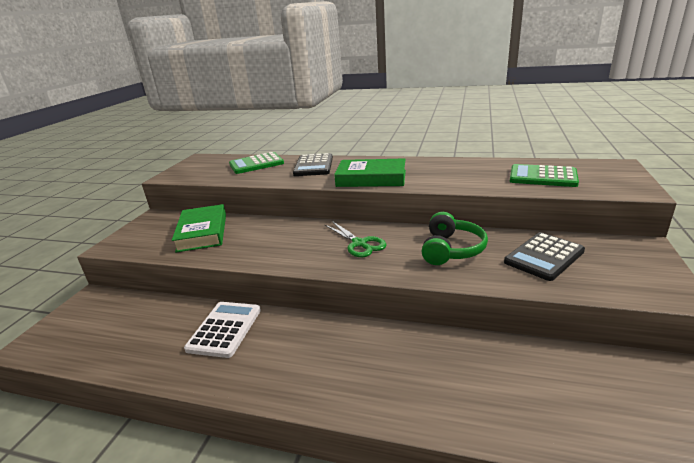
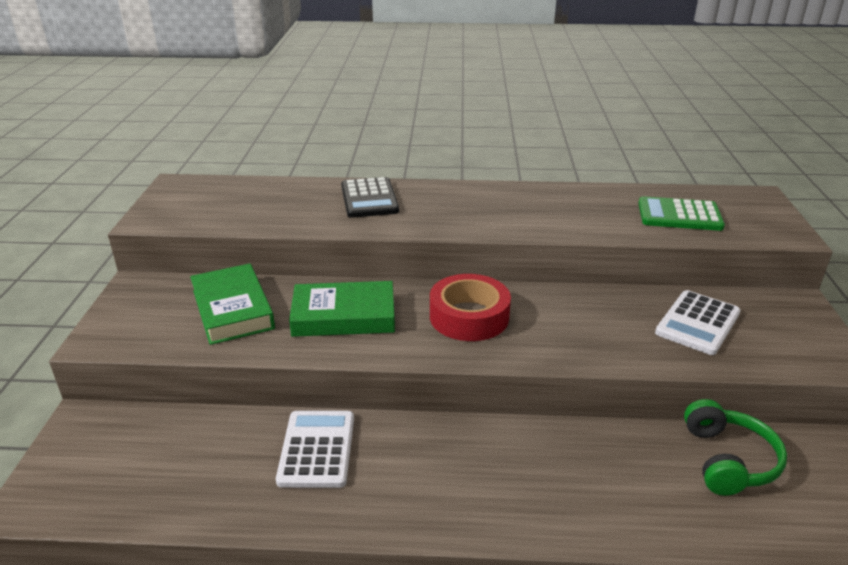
camera: 15 degrees left, 5 degrees up
(256, 164) = (278, 195): green calculator -> none
(359, 244) = (469, 316): green scissors -> red tape
(371, 178) = (463, 220): green book -> green book (344, 316)
(451, 249) = (588, 319): green headphones -> green headphones (728, 460)
(544, 257) = (697, 323): black calculator -> white calculator

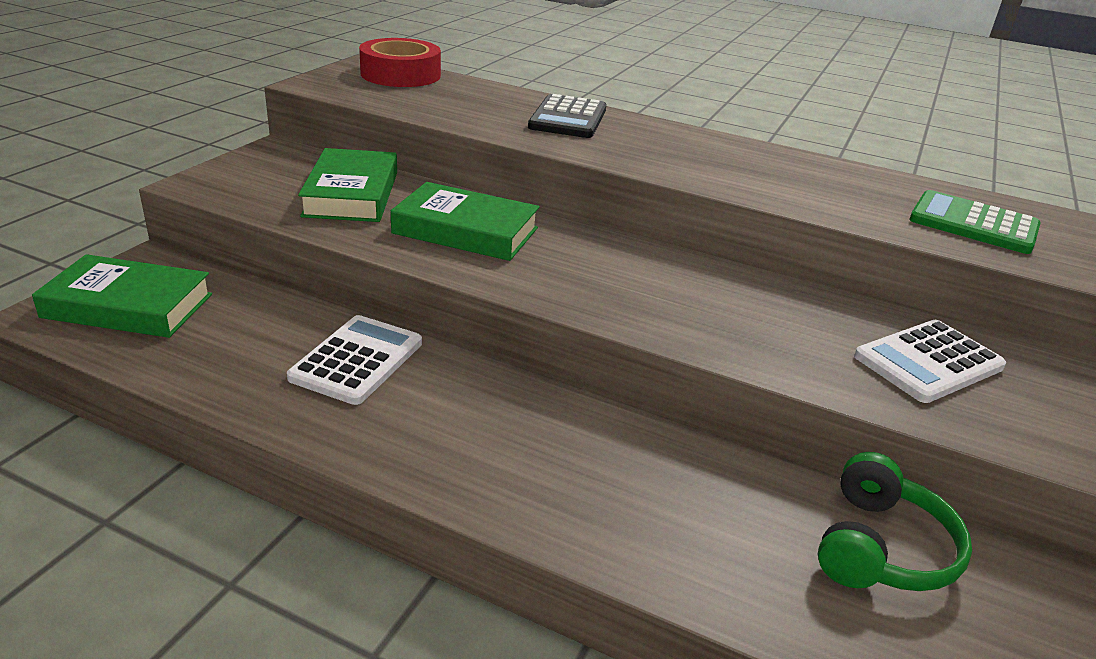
camera: 20 degrees right, 0 degrees up
(96, 468) = (128, 306): none -> green book
(469, 316) = (613, 270): red tape -> red tape (400, 74)

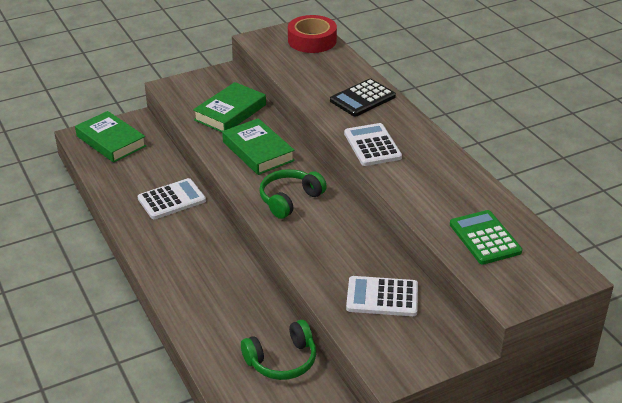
camera: 40 degrees right, 5 degrees up
(606, 279) = (289, 200): none -> green headphones
(667, 162) = (372, 145): none -> white calculator

